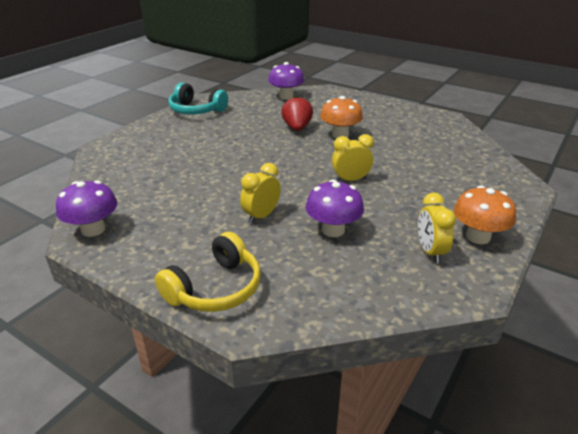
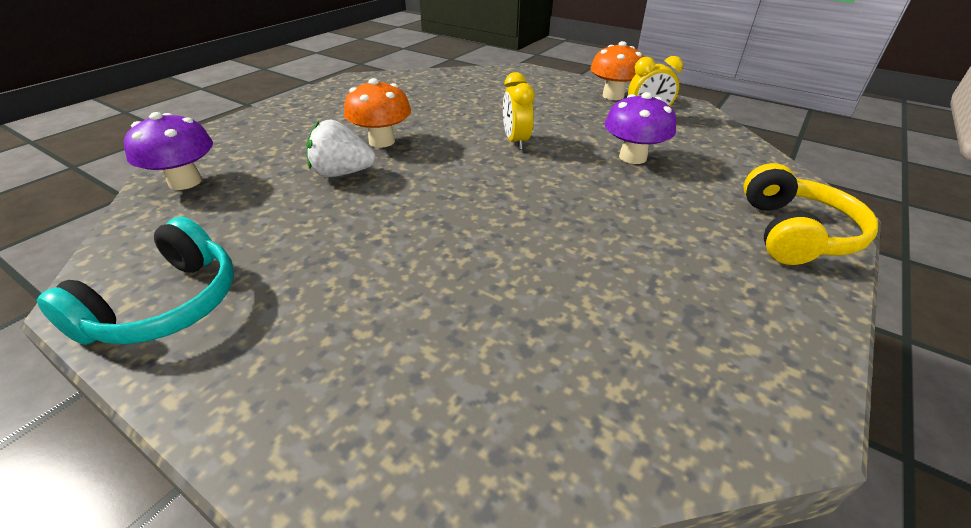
camera: 90 degrees left, 5 degrees up
(93, 229) = (749, 399): purple mushroom -> none
(215, 288) = (794, 233): yellow headphones -> yellow headphones turned 60 degrees clockwise
(261, 216) = (622, 203): yellow clock -> none
(297, 128) = (342, 173): red strawberry -> white strawberry

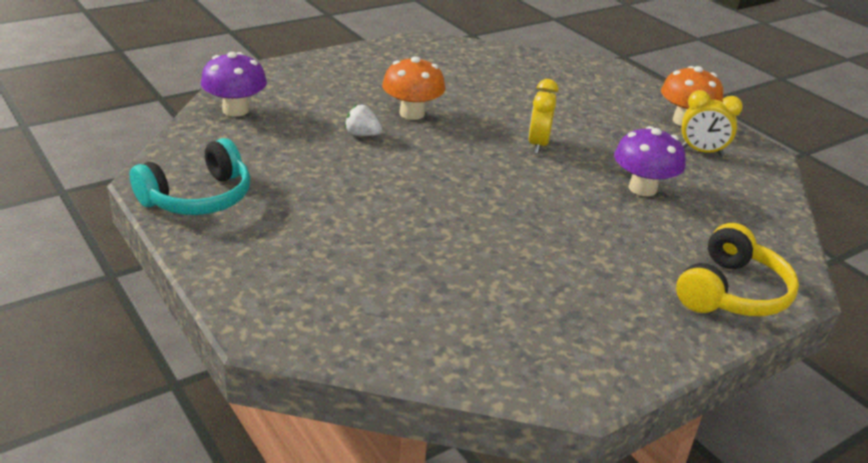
camera: 20 degrees right, 5 degrees down
(342, 173) = (362, 134): white strawberry -> white strawberry, size x0.63

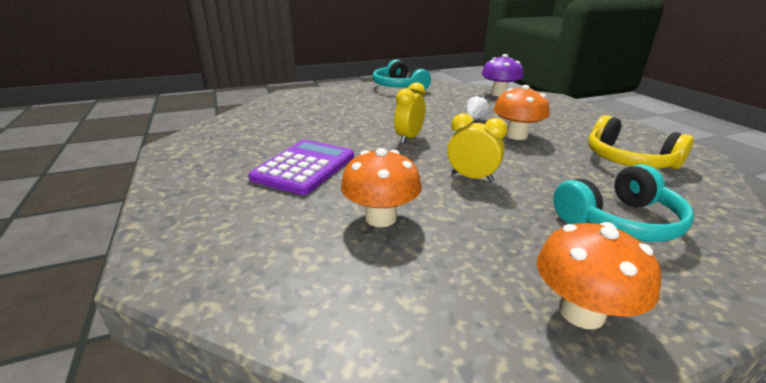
camera: 105 degrees right, 5 degrees down
(572, 93) = (619, 221): none -> turquoise headphones
(578, 245) = (304, 167): none -> purple calculator
(642, 188) = (381, 218): purple mushroom -> orange mushroom
(701, 151) = (473, 297): yellow clock -> yellow clock (409, 138)
(731, 292) = (190, 222): yellow headphones -> yellow headphones (628, 160)

